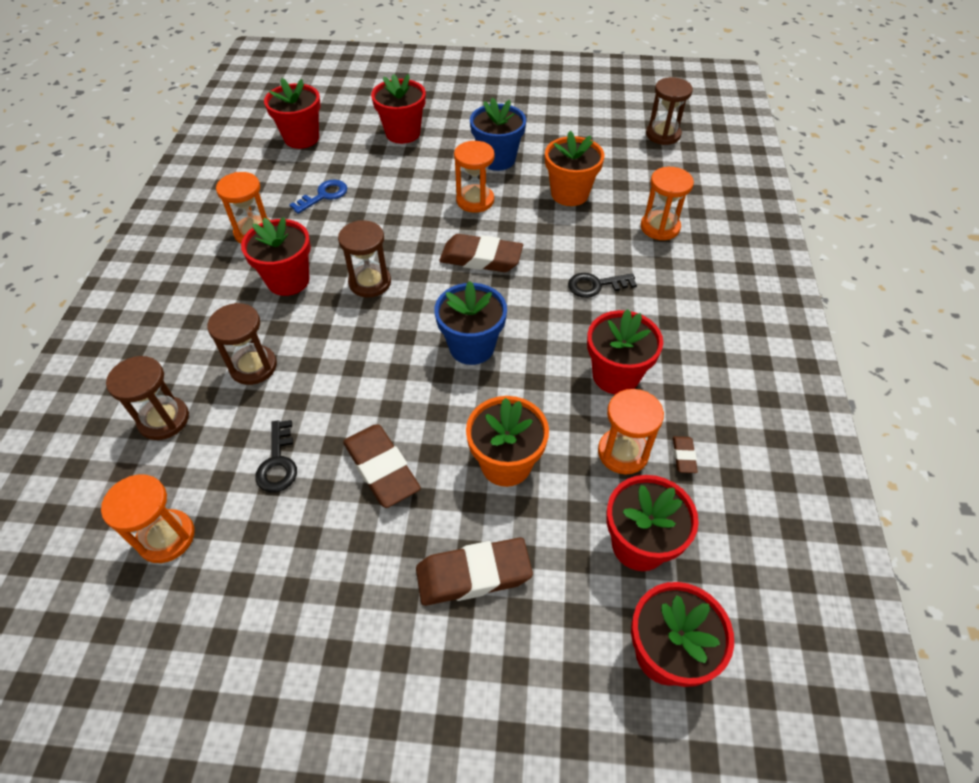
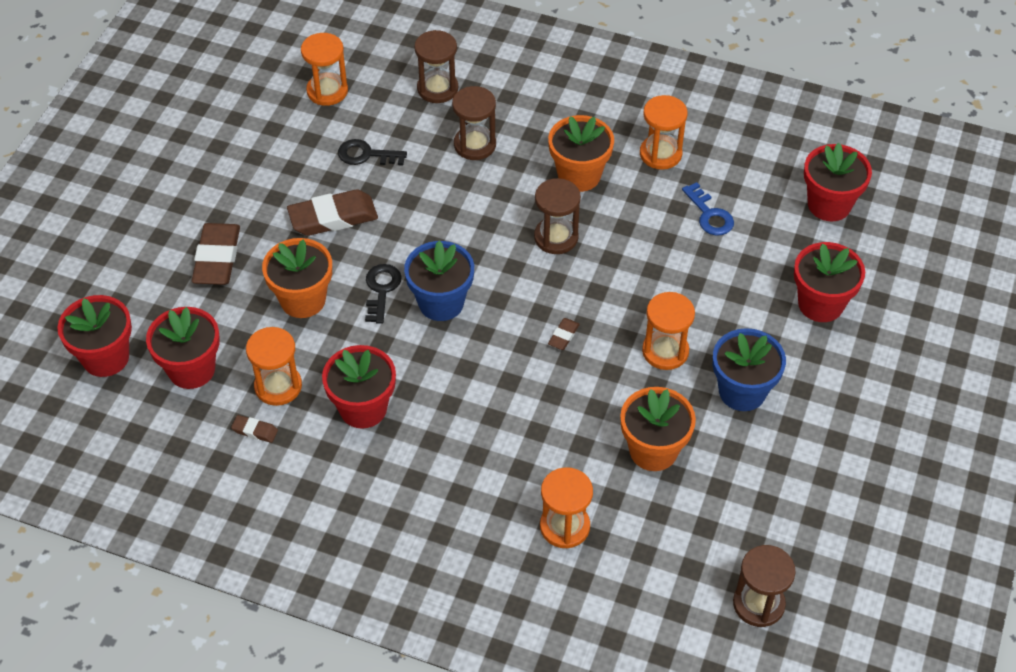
camera: 105 degrees right, 0 degrees up
(288, 280) = (579, 175): red flower pot -> orange flower pot
(481, 258) = (563, 336): brown eraser -> brown eraser, size x0.46
(596, 285) = (489, 429): black key -> black key (381, 290)

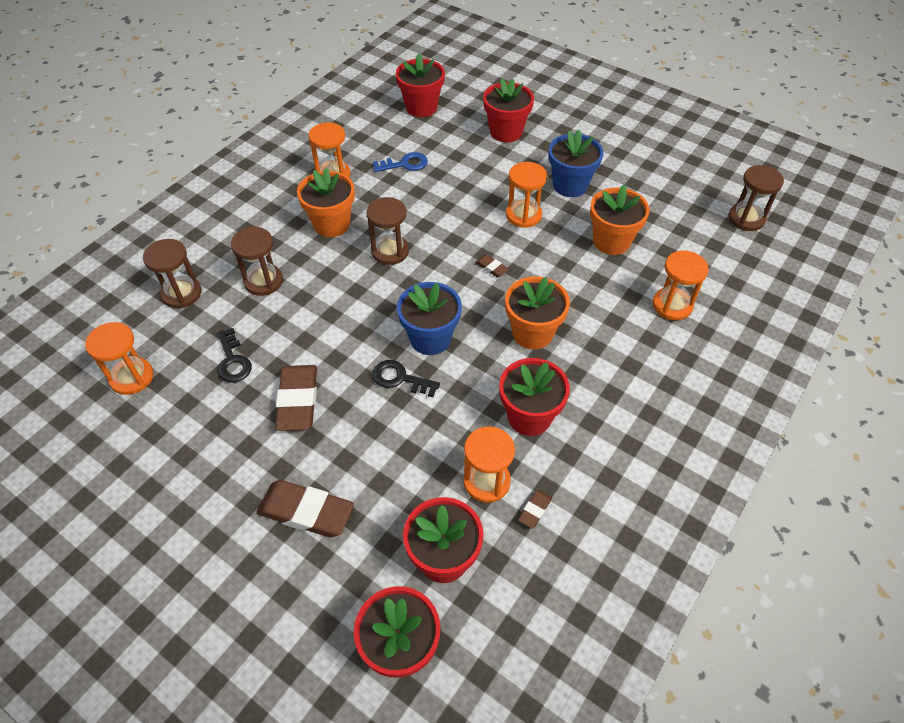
camera: 75 degrees left, 0 degrees up
(303, 300) = (389, 443): orange flower pot -> orange flower pot (532, 333)
(366, 155) = (233, 361): black key -> black key turned 45 degrees counterclockwise

